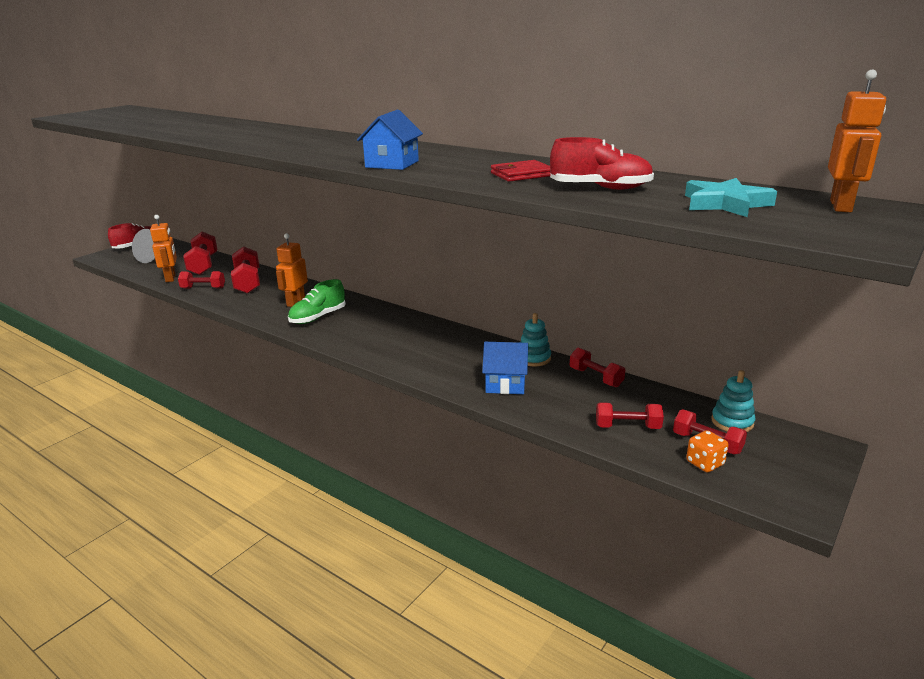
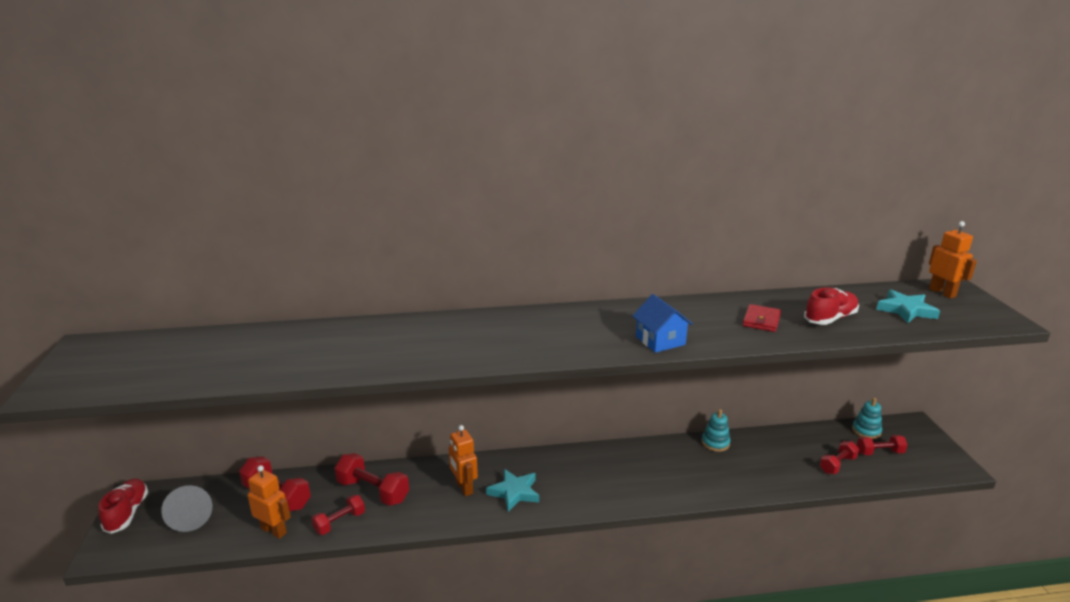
camera: 45 degrees left, 0 degrees up
(318, 317) = (514, 492): green shoe -> turquoise star
(505, 383) = (736, 473): blue house -> none
(596, 377) = (768, 438): red dumbbell -> none
(705, 463) = (898, 466): orange dice -> none

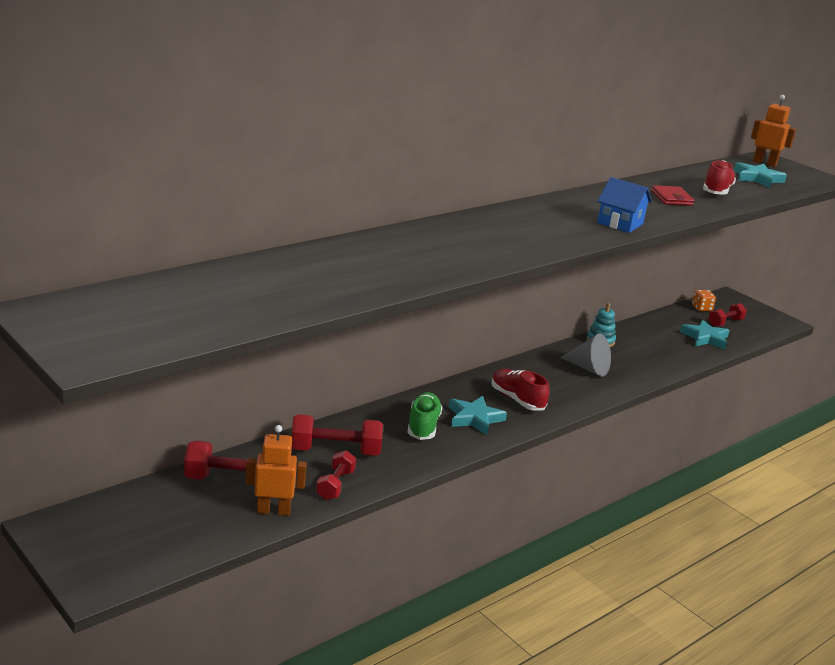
camera: 35 degrees left, 0 degrees up
(127, 513) = (67, 544): red shoe -> red shoe (517, 400)
(191, 517) = (158, 525): grey cone -> grey cone (588, 368)
(464, 488) = (423, 426): orange robot -> green shoe
(837, 465) = (705, 338): red dumbbell -> turquoise star
(866, 431) = (701, 308): turquoise stacking toy -> orange dice

